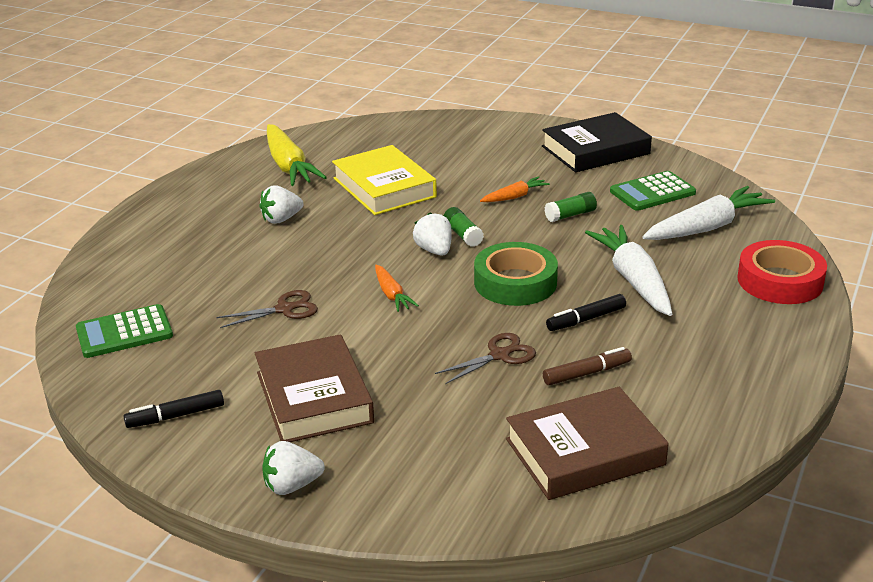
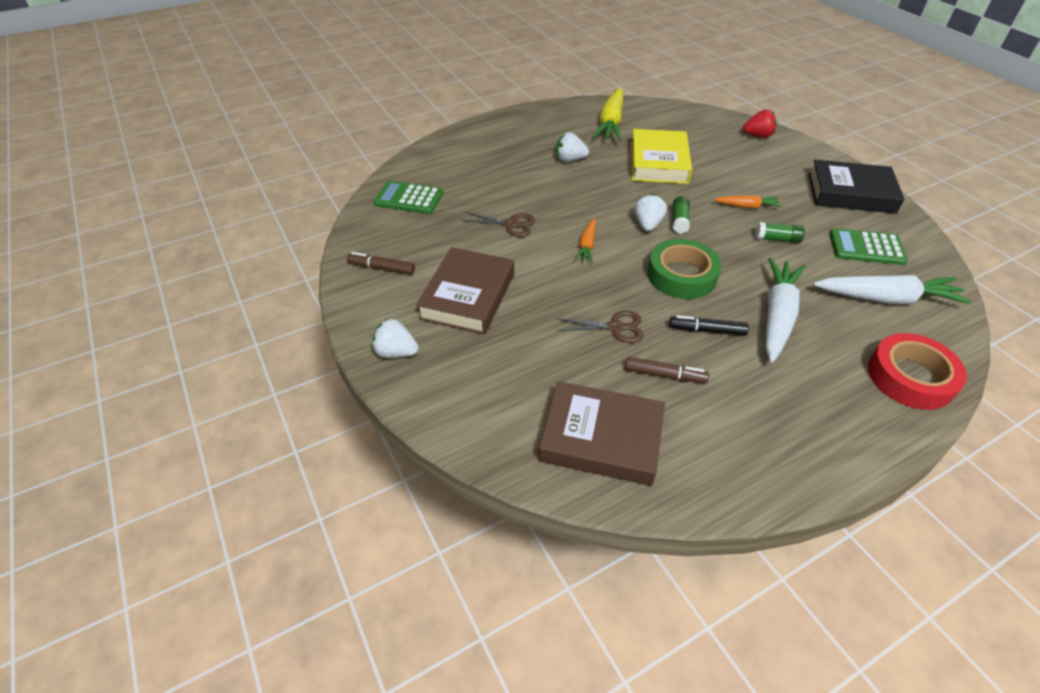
camera: 35 degrees right, 15 degrees up
(175, 416) = (382, 268): black marker -> brown marker
(460, 127) = (758, 136): none -> red strawberry

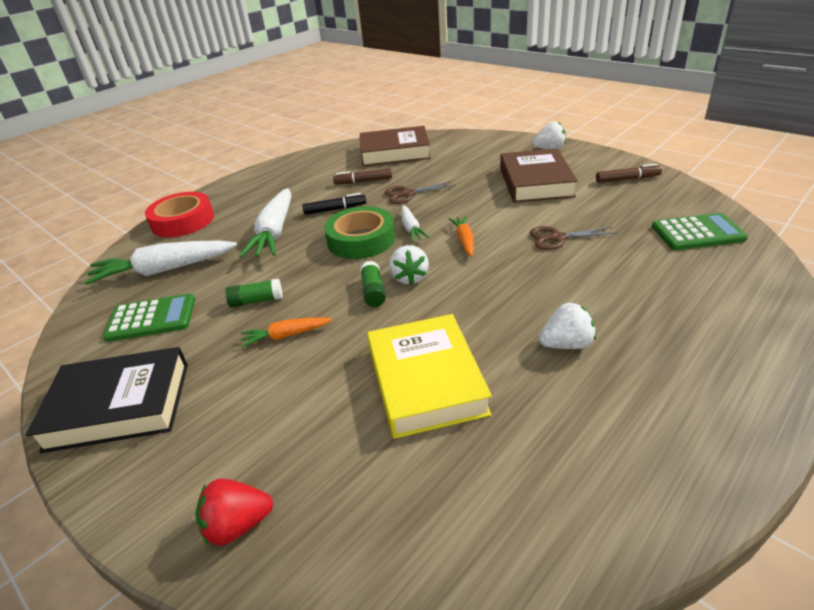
camera: 165 degrees right, 10 degrees down
(611, 123) = (560, 466): yellow carrot -> none
(629, 274) = (411, 228): none -> white carrot

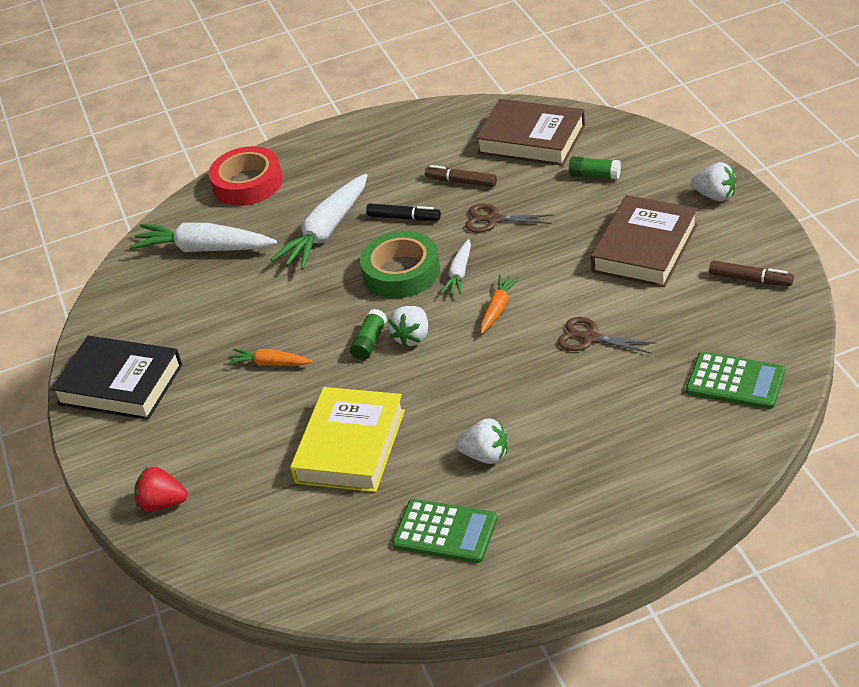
camera: 30 degrees right, 5 degrees up
(151, 318) = (173, 305): green calculator -> green calculator (445, 532)
(256, 301) = (266, 316): green glue stick -> green glue stick (594, 175)

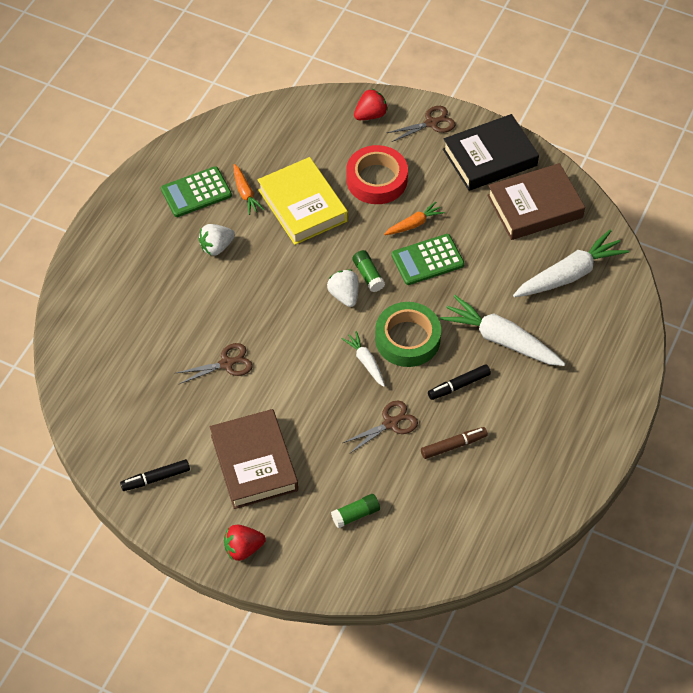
camera: 130 degrees right, 15 degrees up
(120, 454) = (431, 123): none -> brown scissors
(247, 183) = (615, 346): red tape -> red tape (376, 180)
(326, 232) = (500, 339): white carrot -> white carrot turned 45 degrees counterclockwise
(498, 308) = (310, 349): orange carrot -> orange carrot (245, 193)
(531, 139) = (444, 524): brown book -> brown book (534, 206)
(715, 196) = (243, 548): white strawberry -> red strawberry
(735, 381) = (105, 386): green calculator -> green calculator (427, 260)
(750, 279) = (156, 478): brown marker -> black marker

